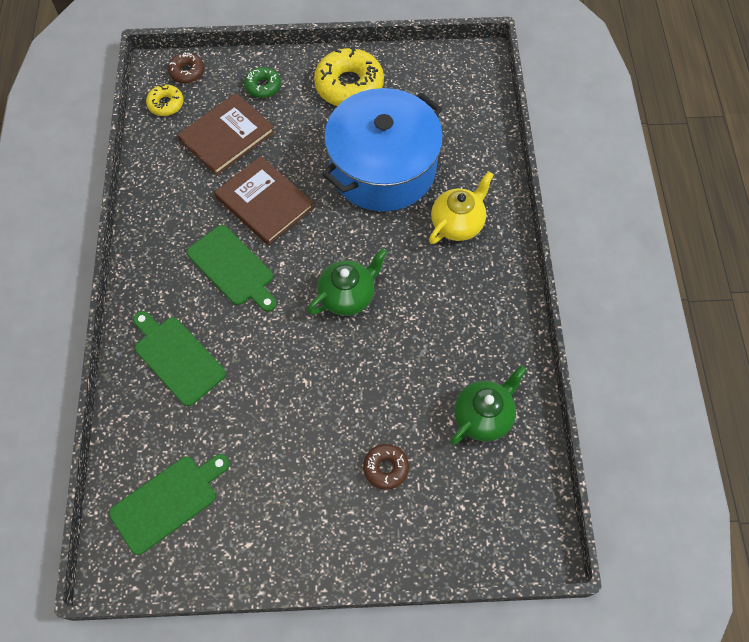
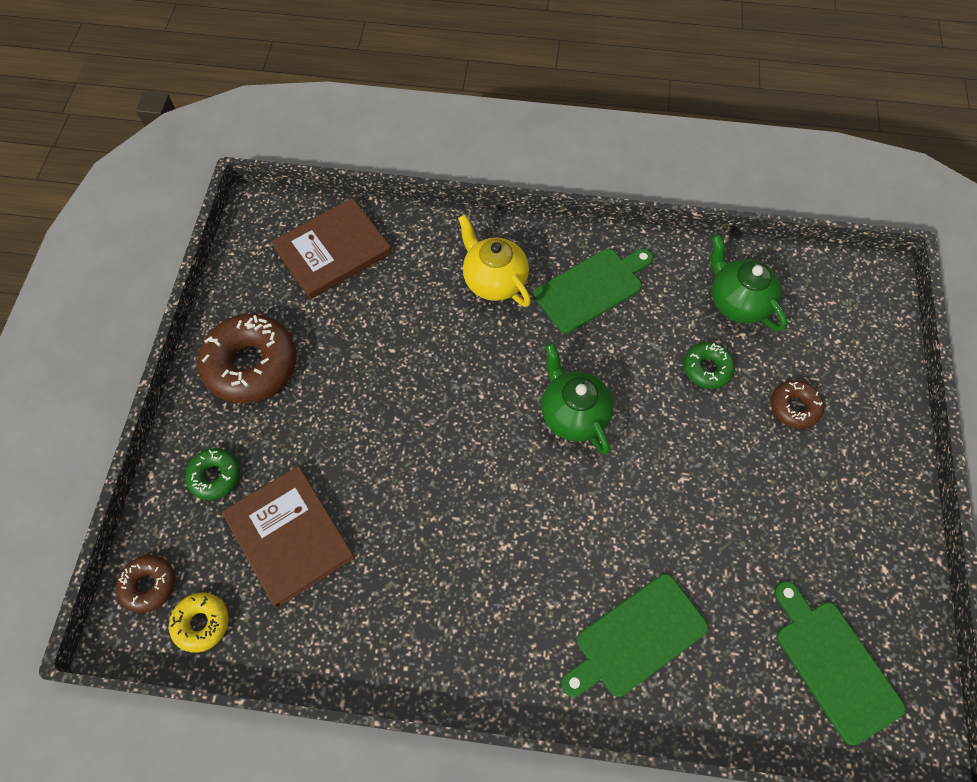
camera: 80 degrees left, 0 degrees up
(233, 268) = (510, 550): green cutting board -> green cutting board (592, 288)
(264, 202) = (415, 497): brown book -> brown book (333, 251)
(349, 85) = (251, 365): yellow donut -> brown donut
(382, 168) = (395, 346): blue pot -> none
(409, 394) = (707, 369): none -> green donut

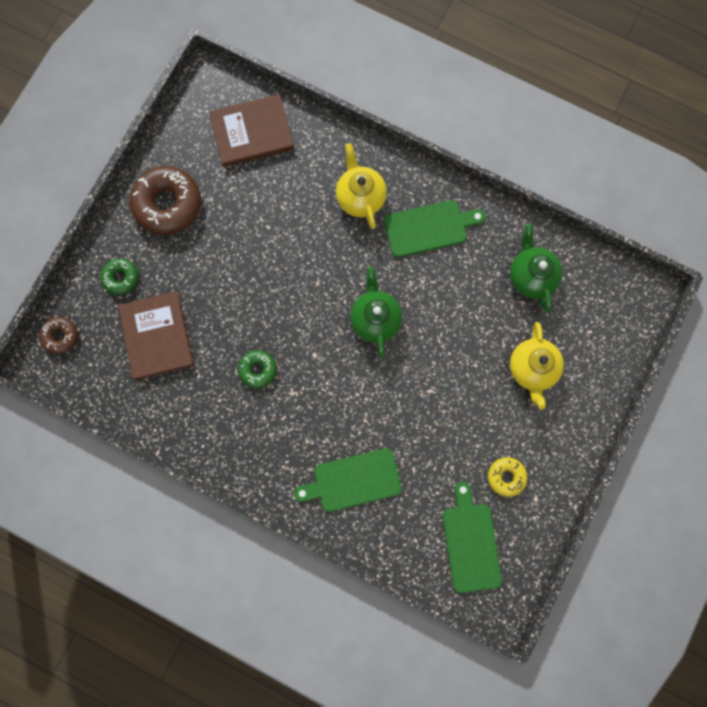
camera: 20 degrees right, 15 degrees up
(201, 623) = (86, 372): yellow donut -> yellow donut (506, 477)
(707, 369) = (484, 319): green donut -> green donut (258, 369)
(794, 407) = (532, 369): brown donut -> yellow teapot

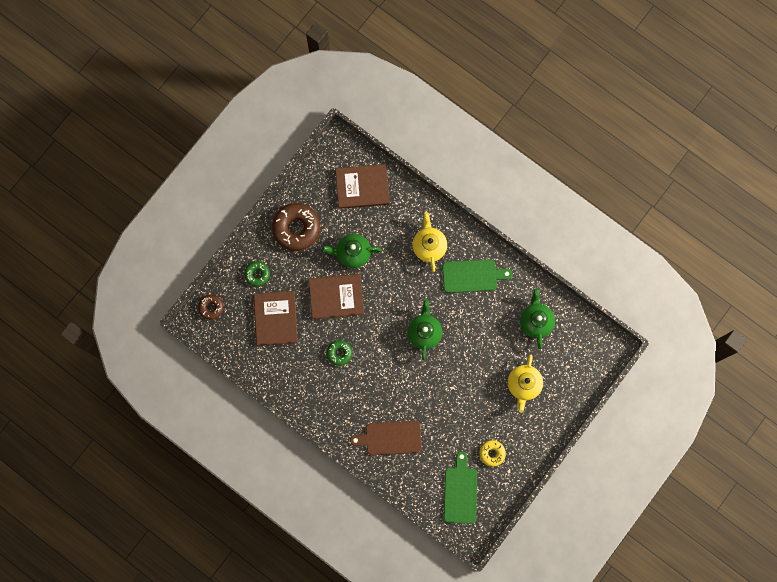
camera: 10 degrees right, 0 degrees up
(240, 290) = (336, 297): none -> brown book
(253, 225) = (352, 253): none -> green teapot
(353, 481) = (390, 438): green cutting board -> brown cutting board

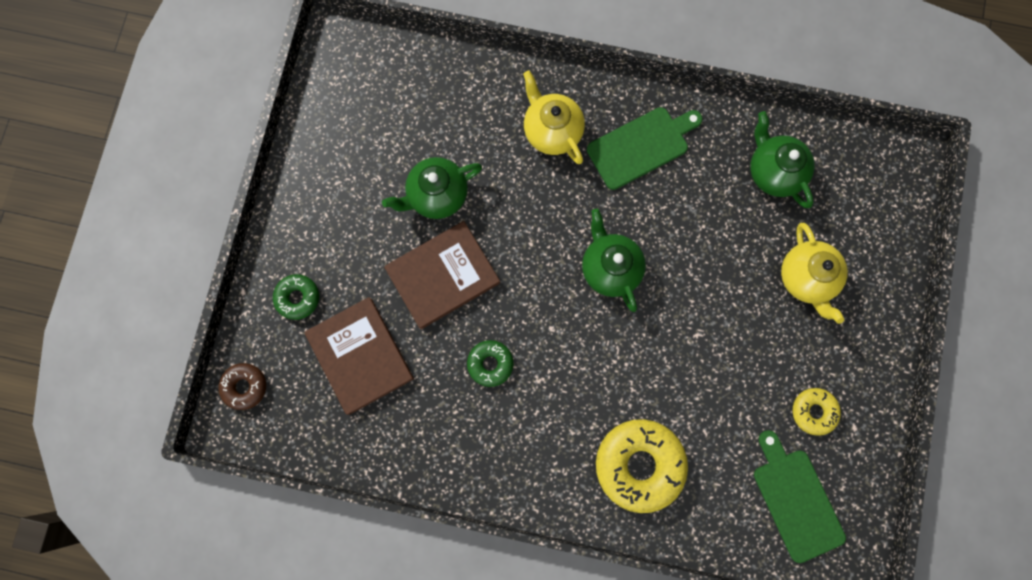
camera: 25 degrees left, 0 degrees up
(296, 228) = (329, 197): brown donut -> none
(362, 187) = (404, 88): brown book -> none
(390, 438) = (639, 464): brown cutting board -> yellow donut

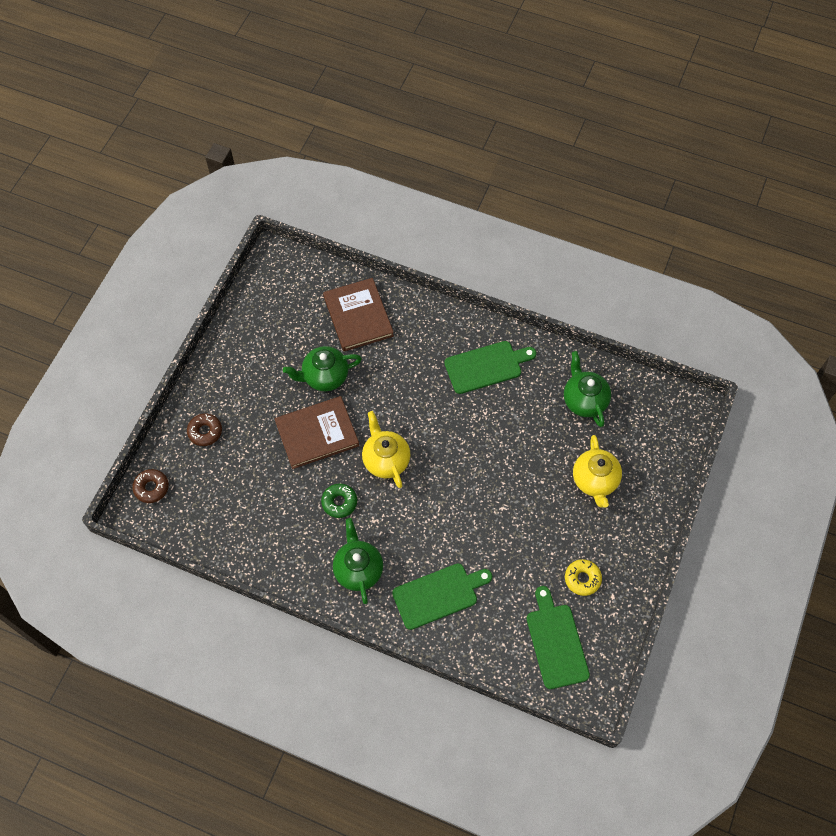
camera: 10 degrees right, 15 degrees down
(298, 298) = (205, 432): green donut -> brown donut
(360, 356) = (242, 480): brown book -> brown book (358, 316)
(552, 131) = (420, 345): yellow teapot -> yellow teapot (386, 460)
(610, 268) = (445, 449): green teapot -> green teapot (358, 569)
(639, 464) = (438, 595): yellow donut -> green cutting board

